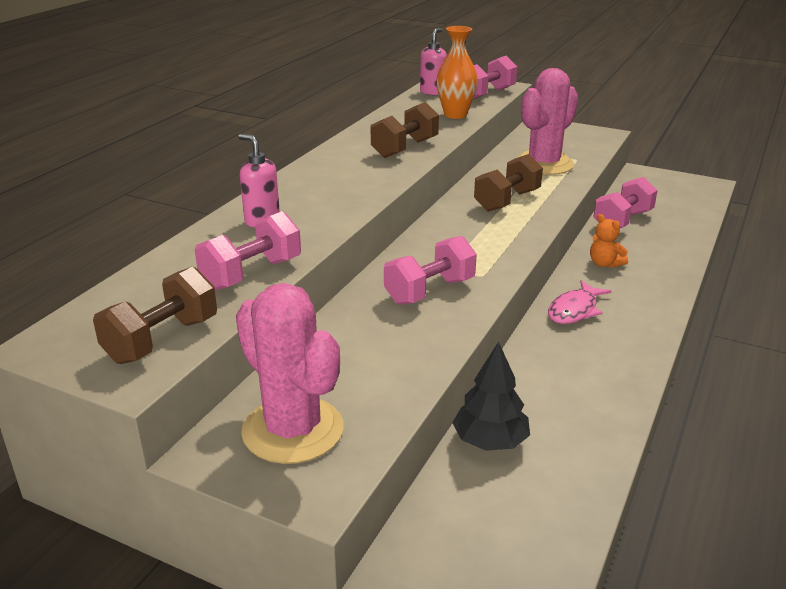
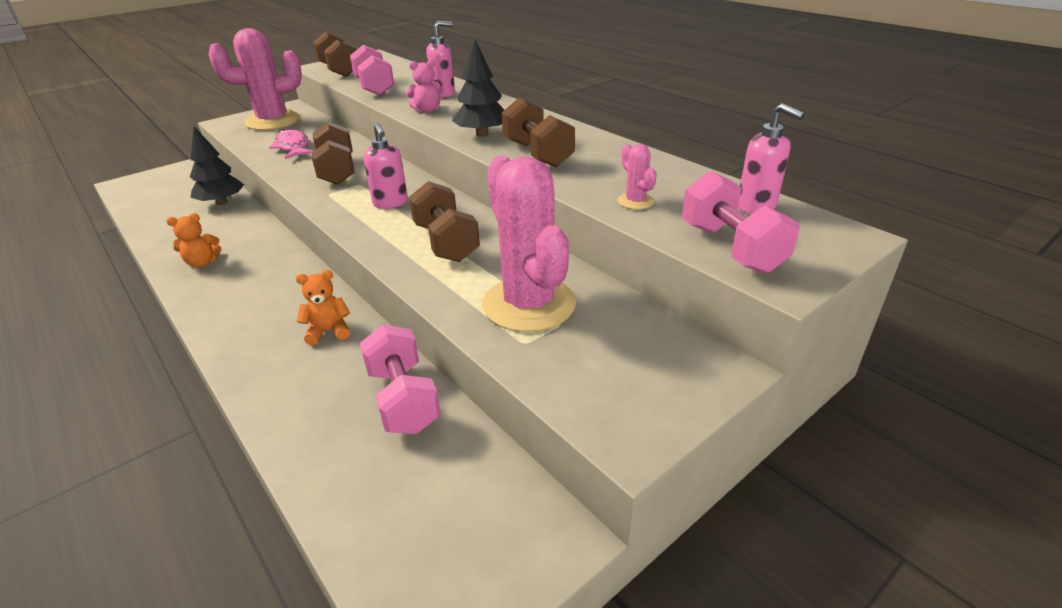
camera: 115 degrees right, 5 degrees up
(326, 214) = (427, 110): none -> pink teddy bear
(377, 175) = (482, 134): none -> black tree
(429, 291) = (337, 171): pink dumbbell -> brown dumbbell
(455, 115) = (635, 201): orange vase -> pink cactus
(470, 239) = (390, 203): none -> pink soap dispenser
(574, 310) = (285, 278): pink fish -> pink fish (293, 147)
(606, 372) = (202, 263): none -> orange teddy bear

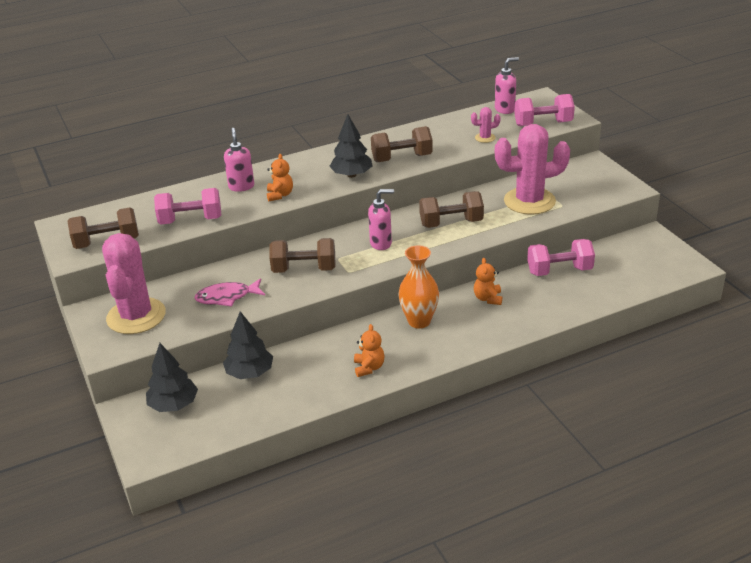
camera: 75 degrees left, 0 degrees up
(189, 180) = (174, 405): none -> black tree
(285, 282) = (419, 321): none -> orange vase
(427, 110) = (280, 195): pink teddy bear -> orange teddy bear

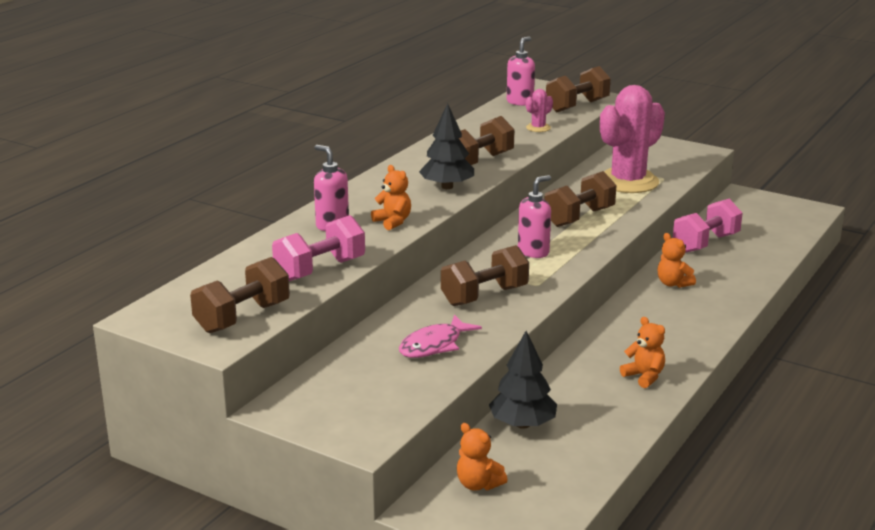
camera: 35 degrees left, 10 degrees down
(136, 316) = (348, 396): pink cactus -> none
(174, 405) = (478, 484): black tree -> orange teddy bear
(419, 321) = (635, 322): orange vase -> none
(543, 124) = (577, 106): pink dumbbell -> brown dumbbell

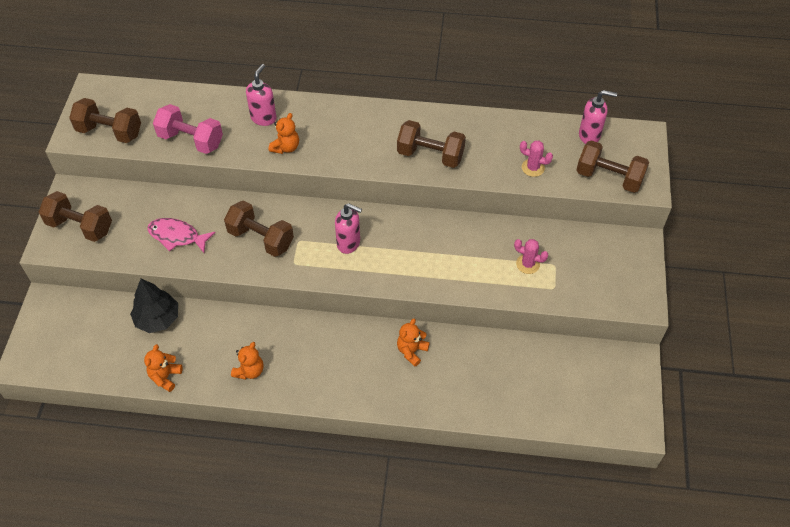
camera: 65 degrees right, 30 degrees up
(447, 187) = (367, 154): black tree -> none
(478, 484) = (80, 318): orange teddy bear -> orange teddy bear (165, 377)
(579, 217) = (430, 252): brown dumbbell -> brown dumbbell (80, 226)
(628, 182) = (528, 264): pink cactus -> pink cactus, size x0.41
(705, 243) = (505, 355): pink dumbbell -> none

